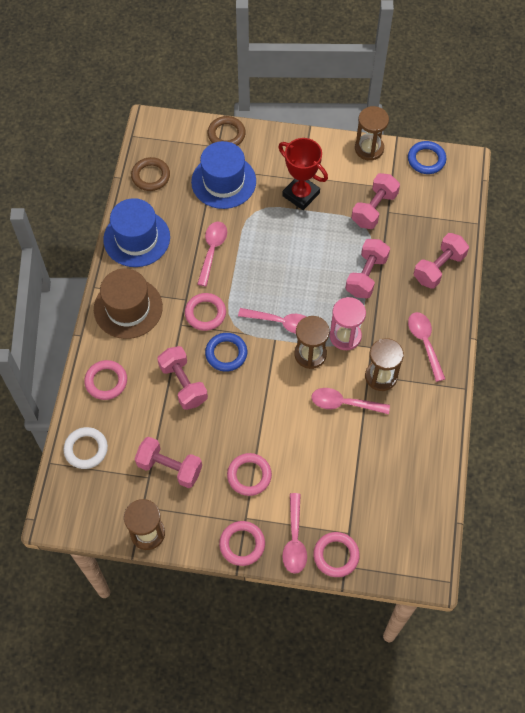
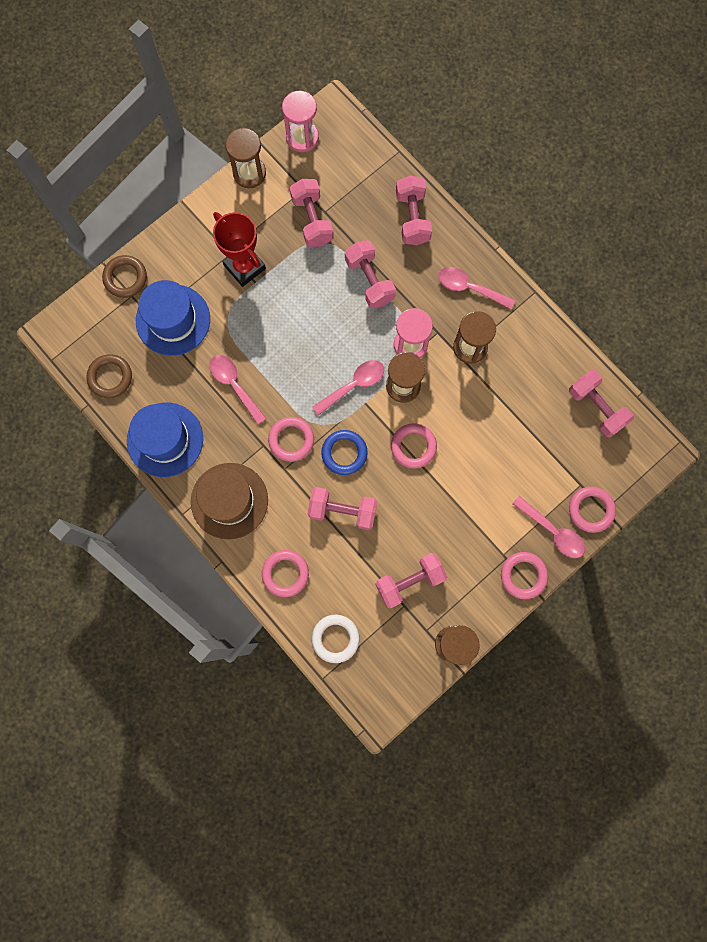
camera: 50 degrees left, 15 degrees up
(249, 475) = (469, 523): pink ring -> pink ring (413, 446)
(301, 194) = (244, 267): red trophy -> red trophy turned 60 degrees clockwise
(344, 403) = (469, 396): pink spoon -> none
(419, 499) = (596, 408): none -> pink dumbbell
(426, 159) = (302, 137): blue ring -> pink hourglass

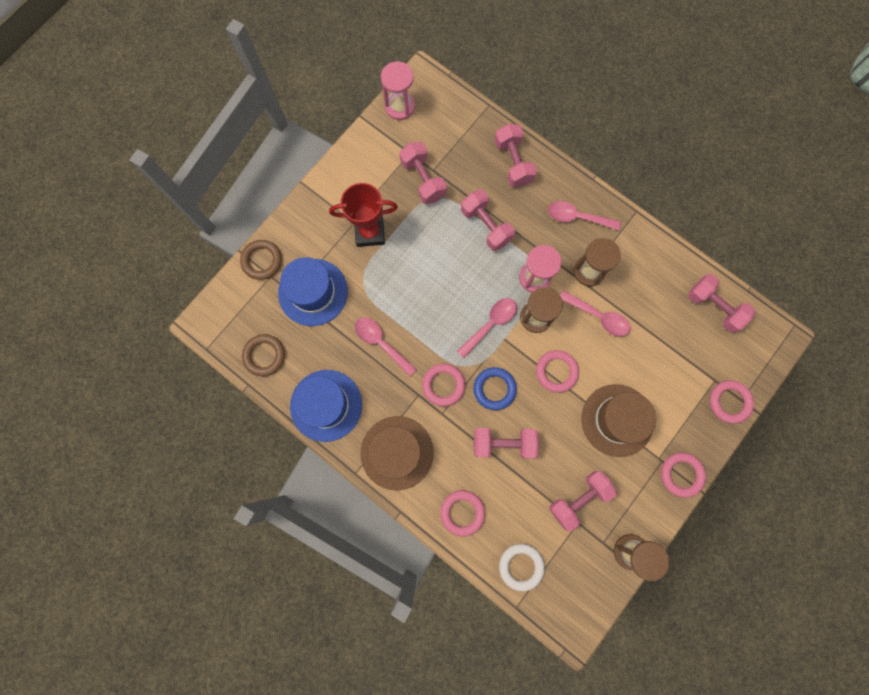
camera: 10 degrees left, 0 degrees up
(244, 267) = (370, 232): red trophy -> red trophy turned 45 degrees counterclockwise
(249, 173) = (358, 146): brown hourglass -> none
(467, 507) = (617, 420): none -> brown hat
(552, 531) = (699, 428): pink spoon -> pink spoon (598, 316)

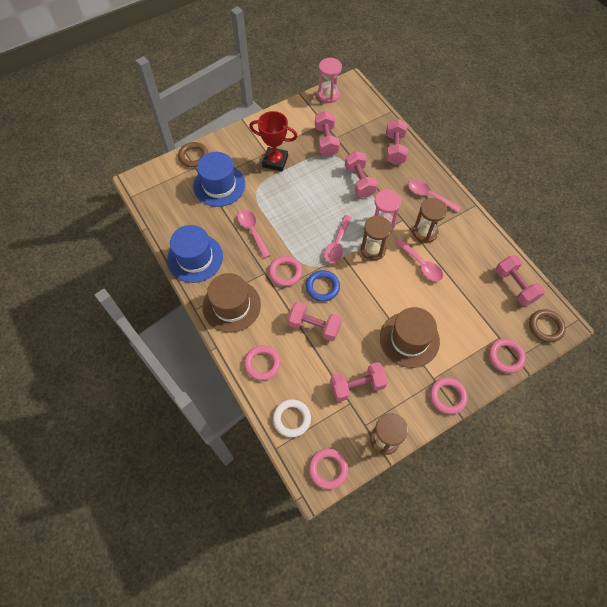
camera: 20 degrees right, 15 degrees down
(264, 355) = (167, 213): brown ring -> brown ring (545, 327)
(490, 324) = (337, 244): pink spoon -> pink spoon turned 135 degrees clockwise
(556, 371) = (374, 290): pink ring -> pink ring (328, 469)

